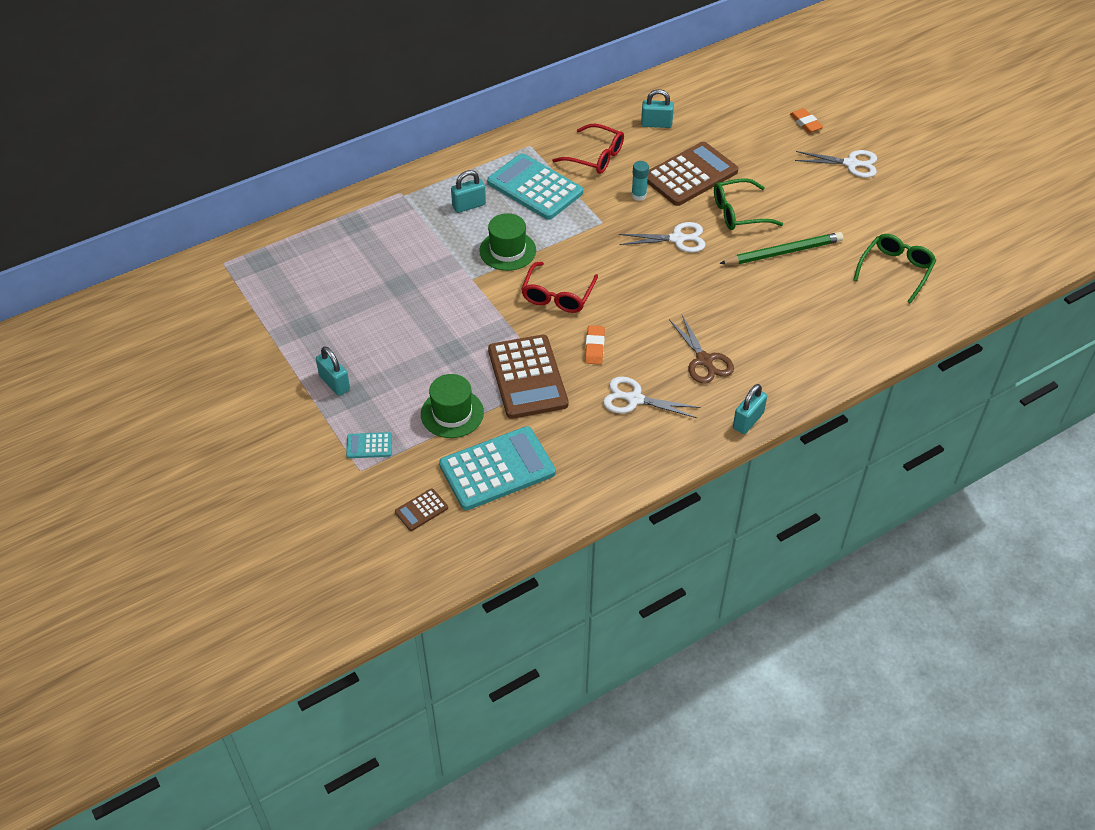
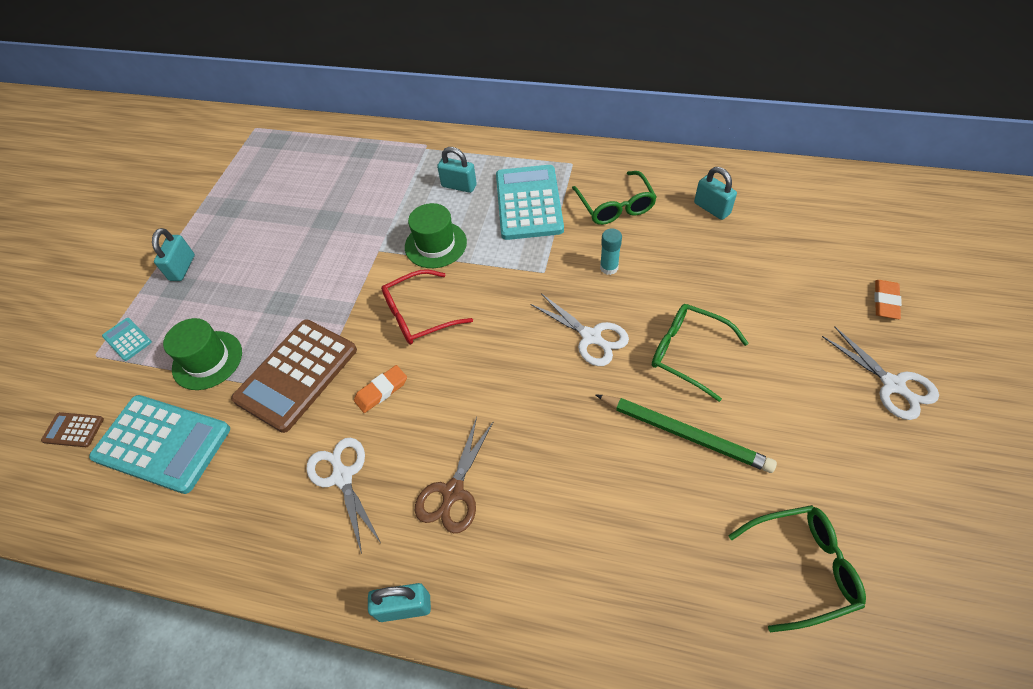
camera: 50 degrees right, 5 degrees up
(595, 157) = (615, 206): red glasses -> green glasses
(690, 175) = (684, 279): brown calculator -> none

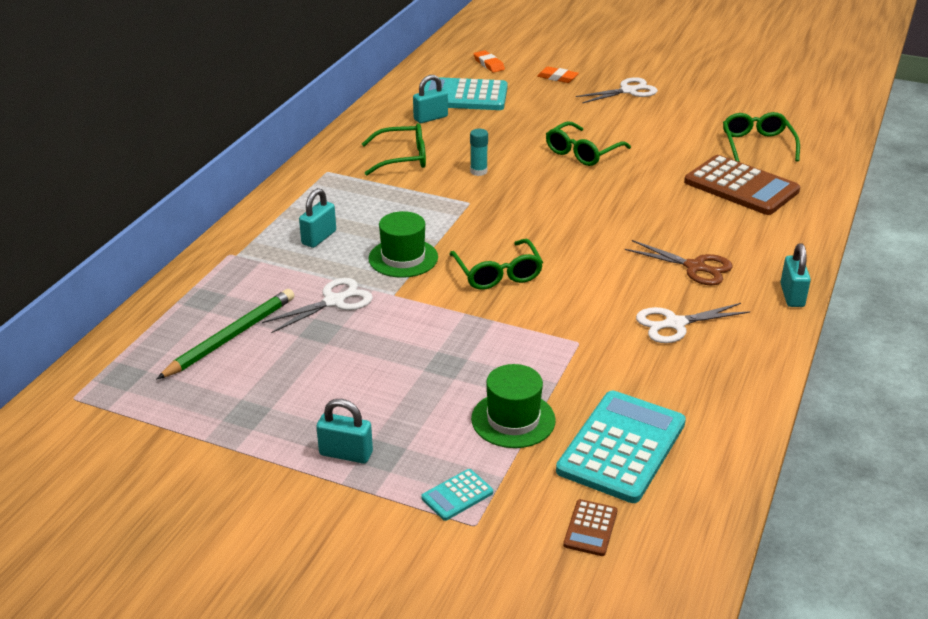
camera: 85 degrees left, 20 degrees down
(296, 374) = (551, 352): brown calculator -> brown calculator (741, 187)
(381, 391) = (585, 299): orange eraser -> orange eraser (488, 64)
(419, 315) = (498, 273): red glasses -> green glasses
(529, 203) = (371, 200): turquoise calculator -> turquoise calculator (463, 96)
(591, 337) = (553, 189): white scissors -> white scissors (334, 301)
(684, 434) = (655, 165): green pencil -> green pencil (231, 337)

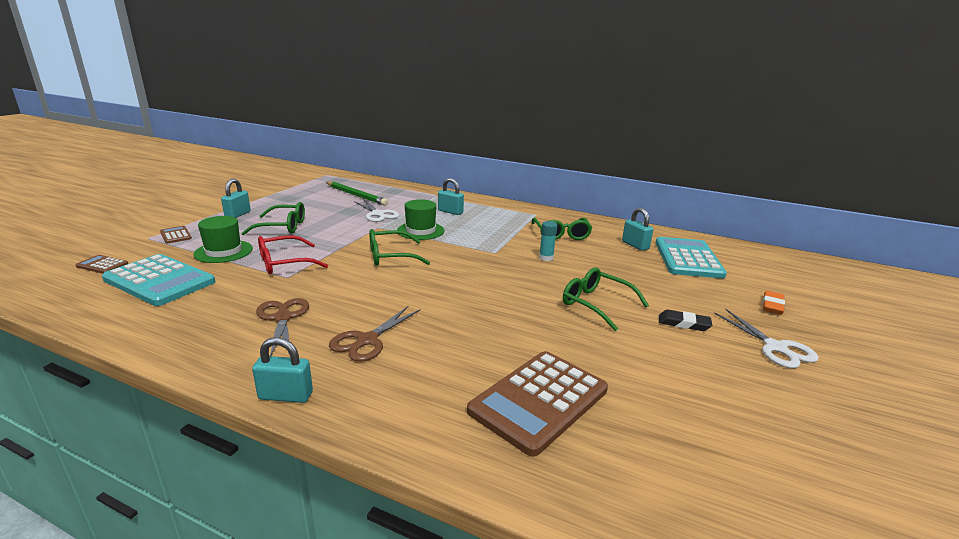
camera: 90 degrees right, 10 degrees down
(457, 495) = (176, 235): turquoise calculator -> brown calculator
(488, 64) = (771, 273): orange eraser -> none
(538, 354) = (284, 263): none -> red glasses
(604, 119) = (683, 323): none -> black eraser
(675, 324) = (282, 318): white scissors -> brown scissors
(757, 144) = (672, 439): green glasses -> green glasses (283, 227)

